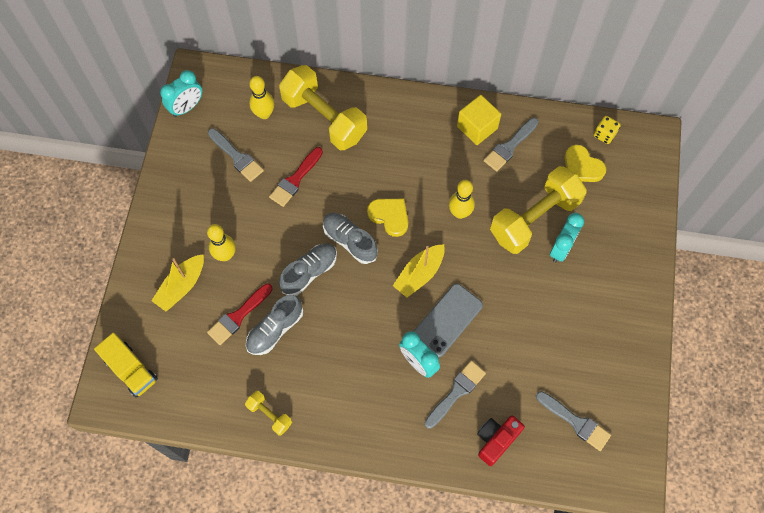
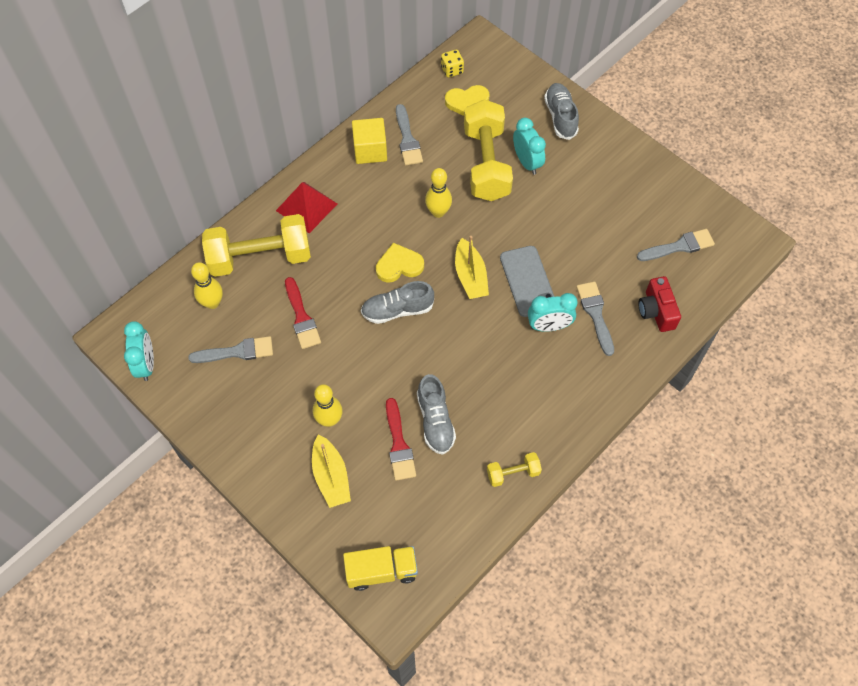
camera: 55 degrees left, 5 degrees down
(309, 272) = (402, 360): grey shoe -> grey shoe (560, 117)
(391, 119) = (306, 207): none -> red pyramid

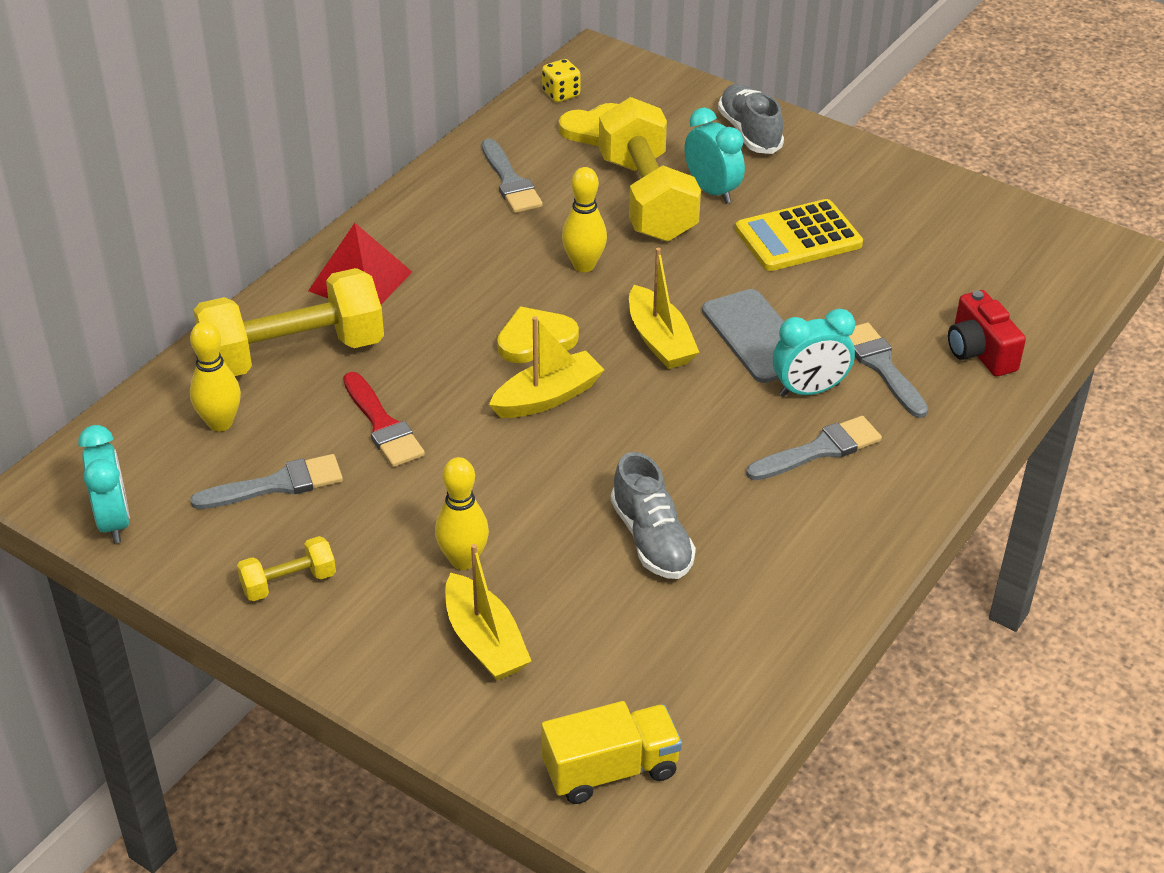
camera: 10 degrees left, 20 degrees down
(370, 150) = (451, 201): yellow cube -> none
(397, 310) = (547, 397): grey shoe -> yellow boat
(399, 444) = (595, 580): red brush -> none
(513, 473) = (807, 596): yellow dumbbell -> yellow dumbbell (288, 582)
(570, 206) = (798, 237): none -> yellow calculator
(679, 246) = (988, 268): grey brush -> grey brush (819, 450)

